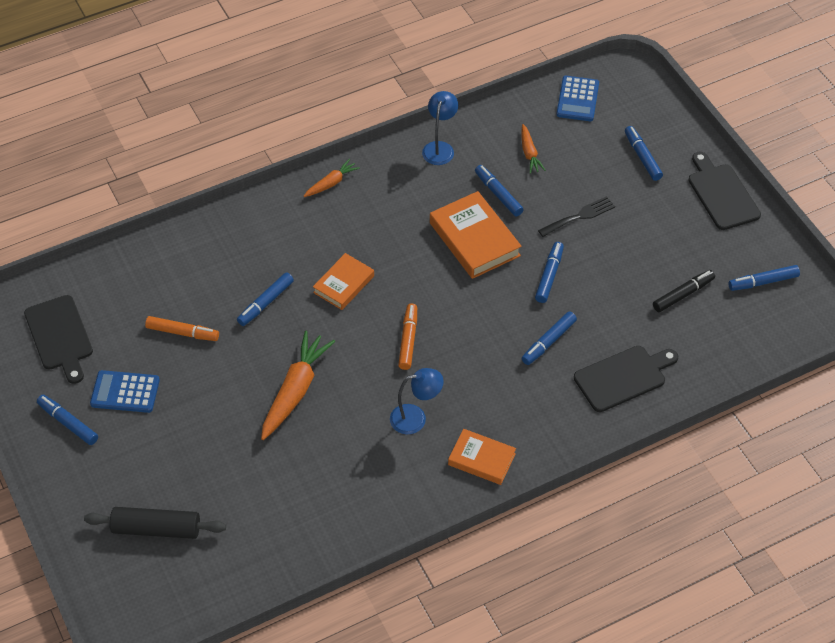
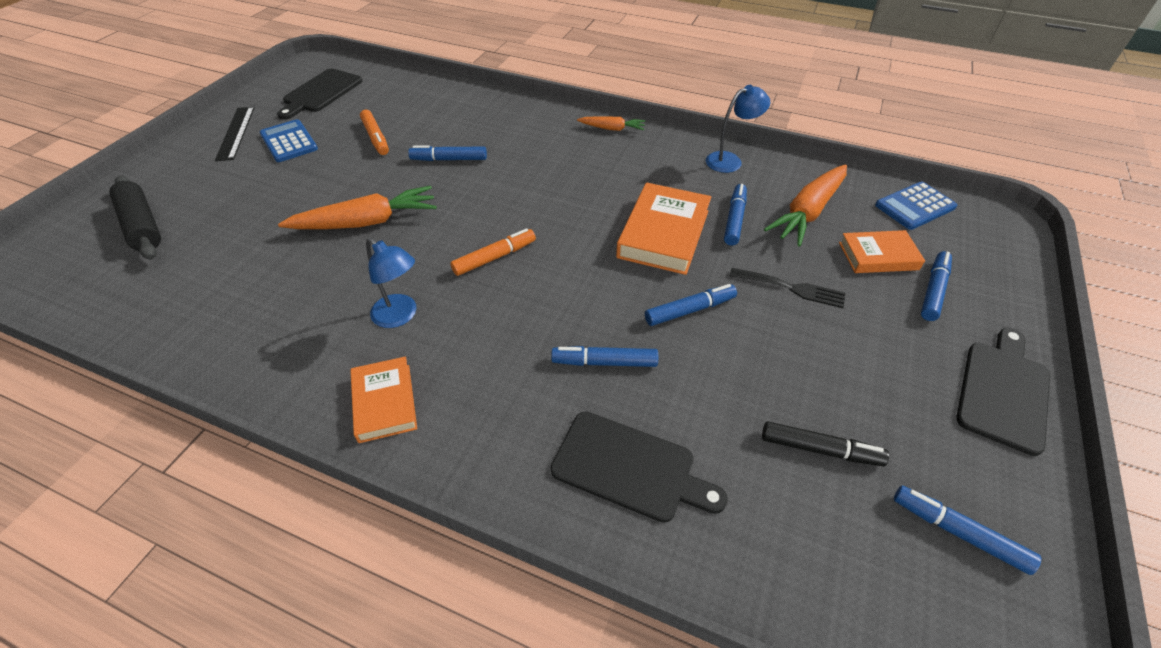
camera: 50 degrees right, 5 degrees down
(68, 423) = (236, 133): blue marker -> black ruler
(343, 284) = (516, 187): orange book -> orange book (878, 256)
(529, 153) = (808, 212): orange carrot -> orange carrot, size x1.85

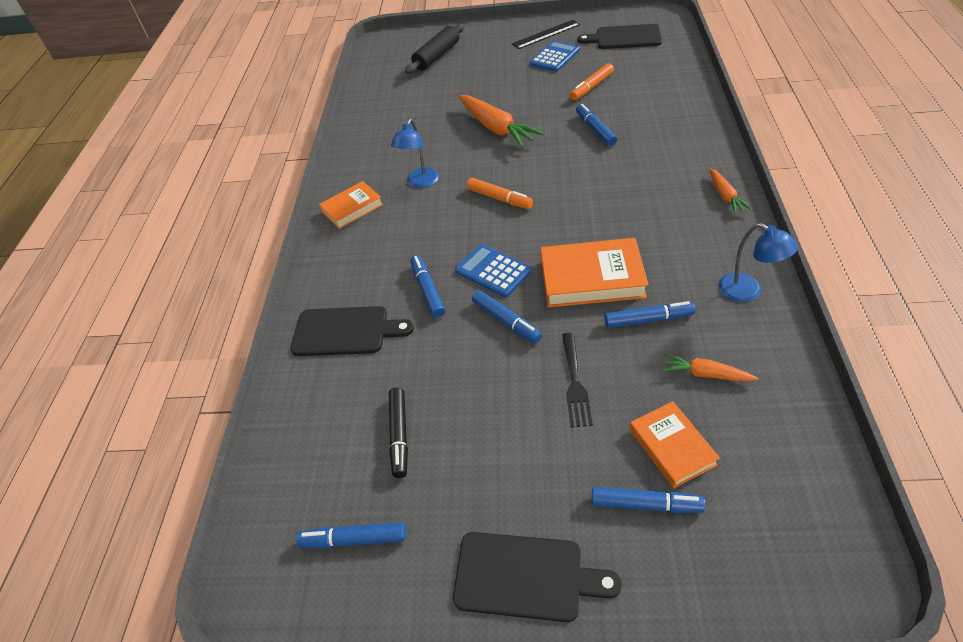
camera: 75 degrees right, 0 degrees up
(629, 468) = (345, 331): black cutting board -> black cutting board turned 90 degrees counterclockwise
(808, 212) = (705, 374): orange carrot -> orange carrot, size x0.54
(915, 206) = (798, 474): blue calculator -> blue calculator (493, 271)
(958, 532) = (354, 539): blue marker -> blue marker turned 105 degrees counterclockwise

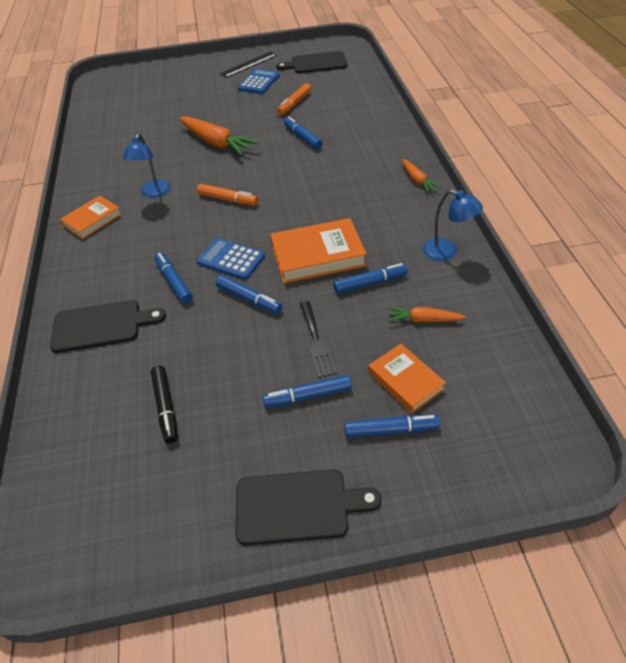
camera: 15 degrees left, 0 degrees up
(354, 539) = (136, 503): blue marker -> blue marker (308, 396)
(437, 56) = (154, 88): black rolling pin -> none

